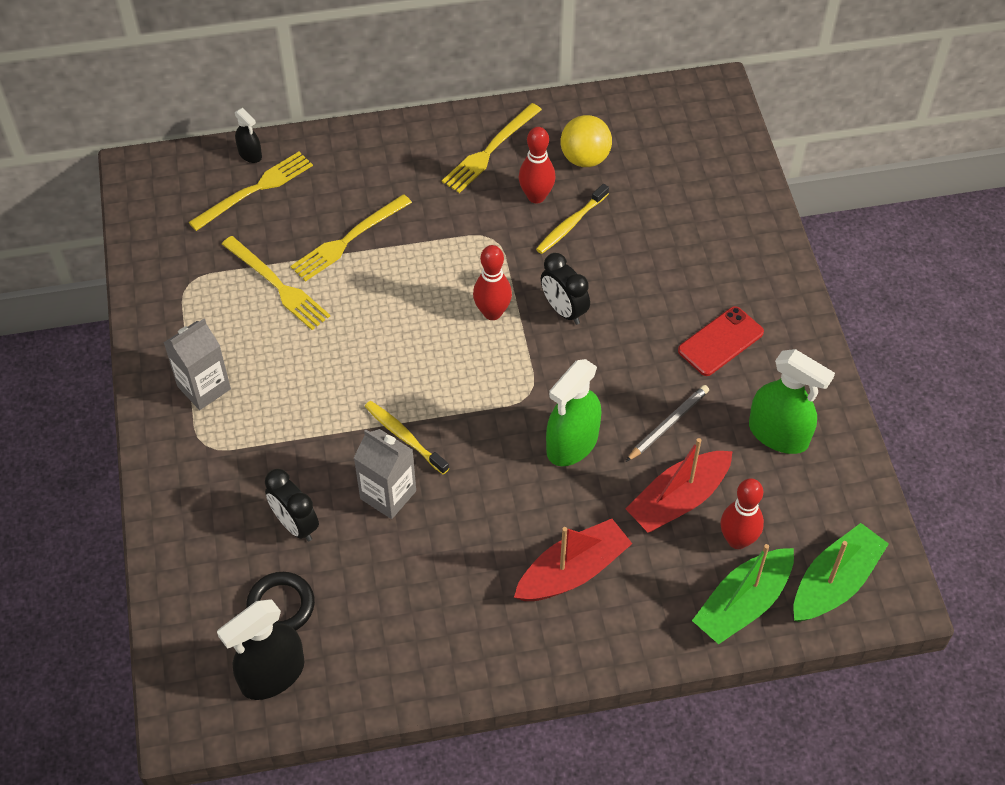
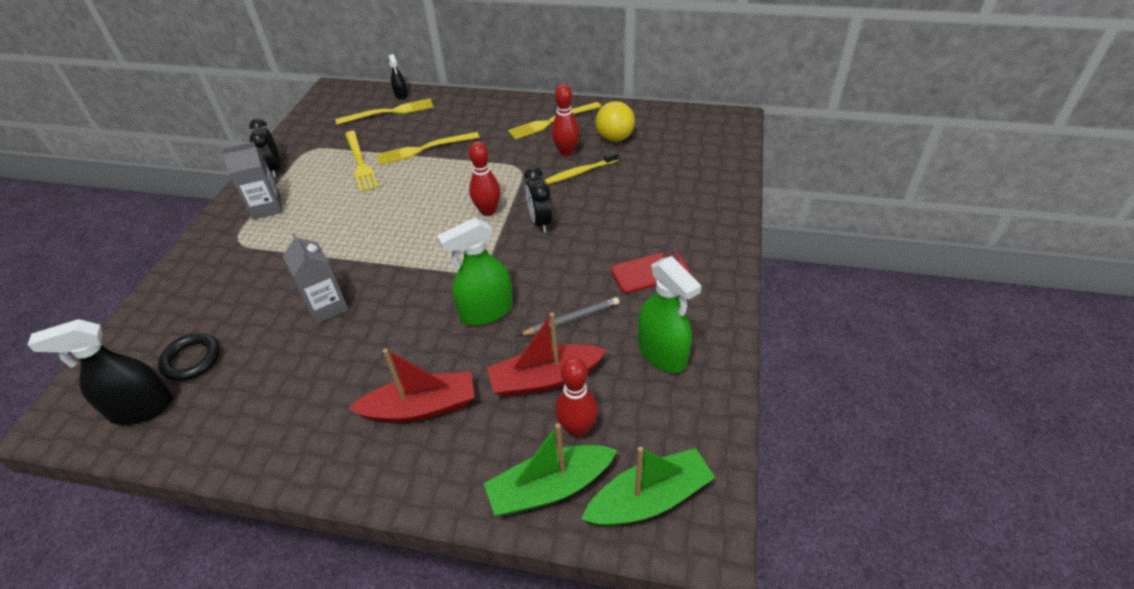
camera: 25 degrees right, 10 degrees down
(295, 525) = (249, 307): black clock -> black clock (274, 169)
(404, 437) = (368, 272): yellow toothbrush -> none

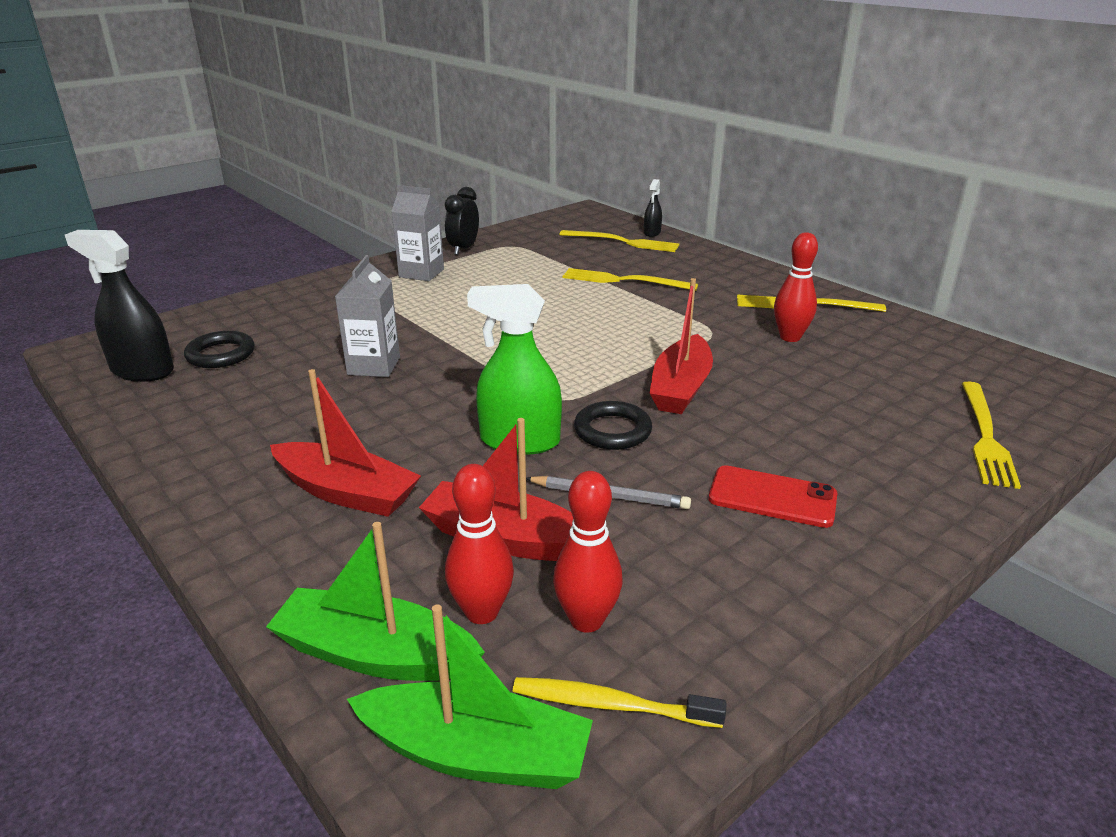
camera: 35 degrees right, 15 degrees down
(360, 162) = (546, 270): yellow fork -> yellow fork (985, 435)
(488, 211) = (630, 355): red bowling pin -> red bowling pin (586, 620)
(531, 274) = (612, 431): none -> black ring
(540, 222) = (680, 388): black clock -> red boat
(580, 172) = (786, 362): yellow toothbrush -> yellow toothbrush (611, 705)
(615, 138) = (873, 346): yellow ball -> none
(662, 353) = (690, 594): green spray bottle -> none

